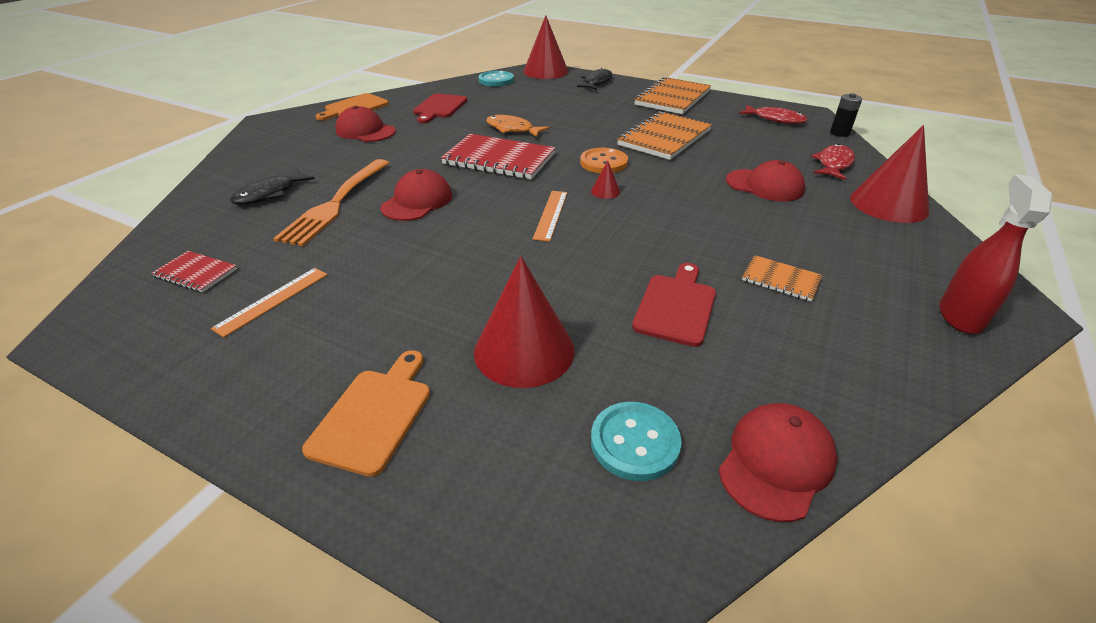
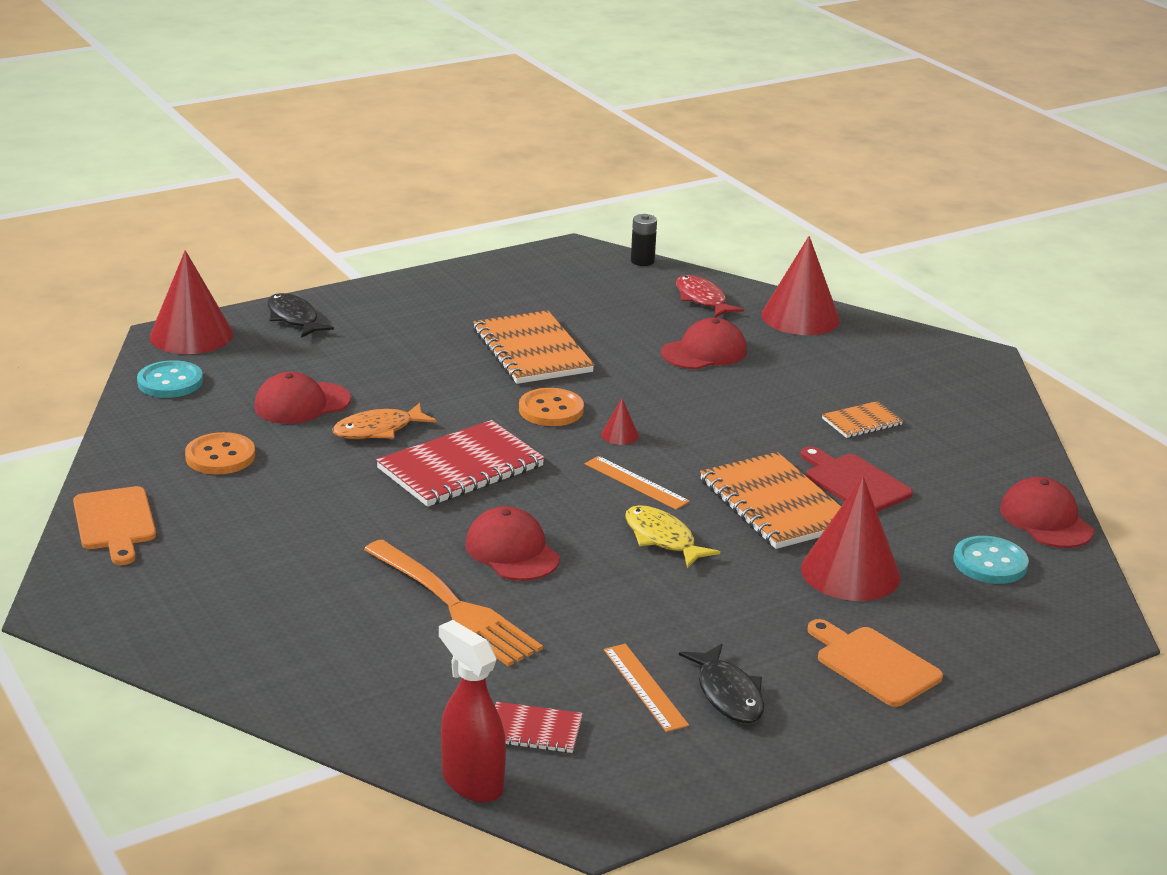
camera: 60 degrees left, 10 degrees down
(196, 273) = (533, 730): red notebook -> red notebook turned 45 degrees clockwise
(269, 194) = (365, 649): black fish -> black fish (728, 694)
(365, 131) = (233, 535): red cap -> red cap (302, 403)
(439, 107) = (220, 456): red cutting board -> orange button
(486, 246) = (662, 538): none -> yellow fish
(672, 98) = (424, 297): orange notebook -> orange notebook (775, 504)
(775, 119) = (566, 273): red fish -> none
(960, 316) = (969, 380): red spray bottle -> red spray bottle (472, 782)

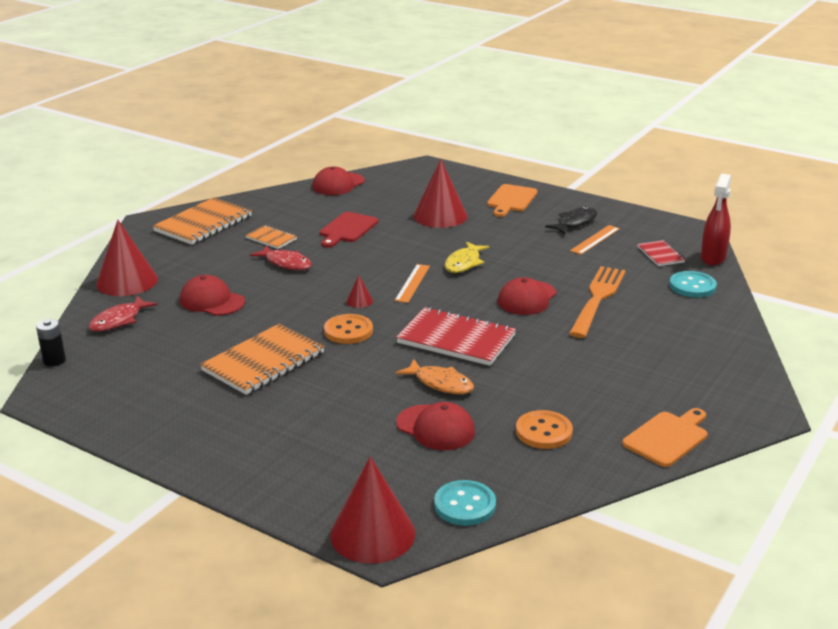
camera: 115 degrees left, 0 degrees up
(294, 318) = (293, 490): black fish -> none
(772, 414) = (286, 263): none -> red fish
(775, 504) = (394, 243): orange notebook -> orange notebook (203, 224)
(990, 563) = (394, 190): turquoise button -> turquoise button (692, 286)

